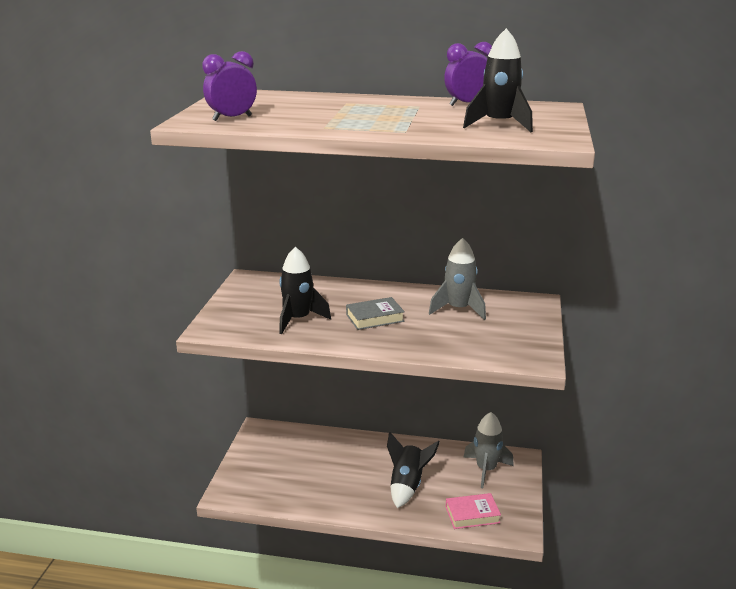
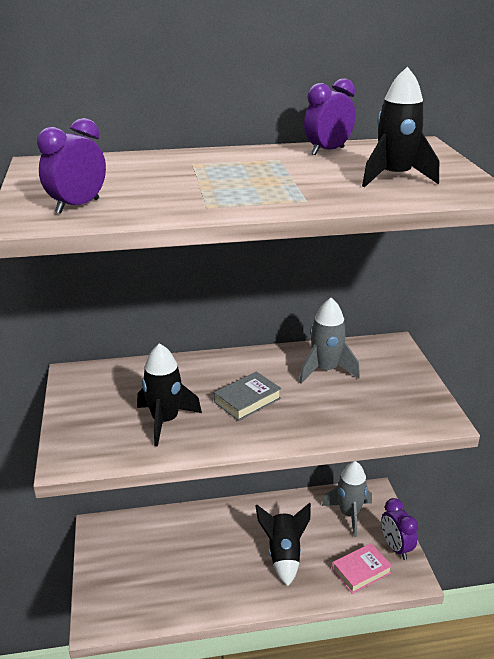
camera: 20 degrees left, 5 degrees up
(516, 505) = (396, 547): none -> purple clock

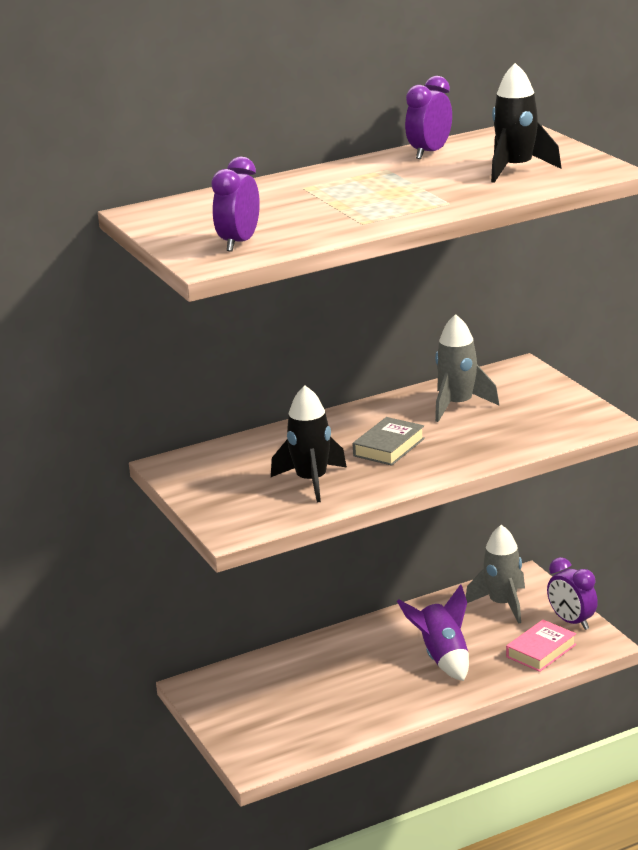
camera: 15 degrees left, 5 degrees down
(283, 554) = (442, 657): black rocket -> purple rocket

